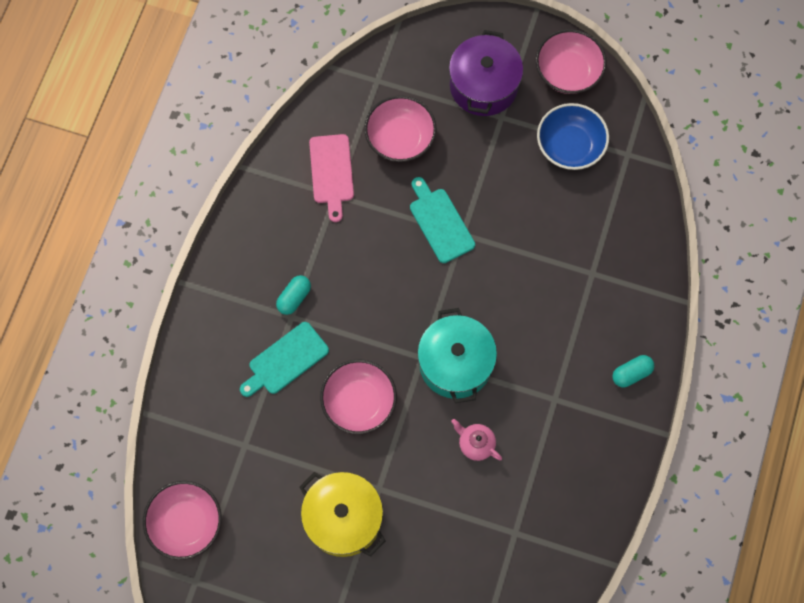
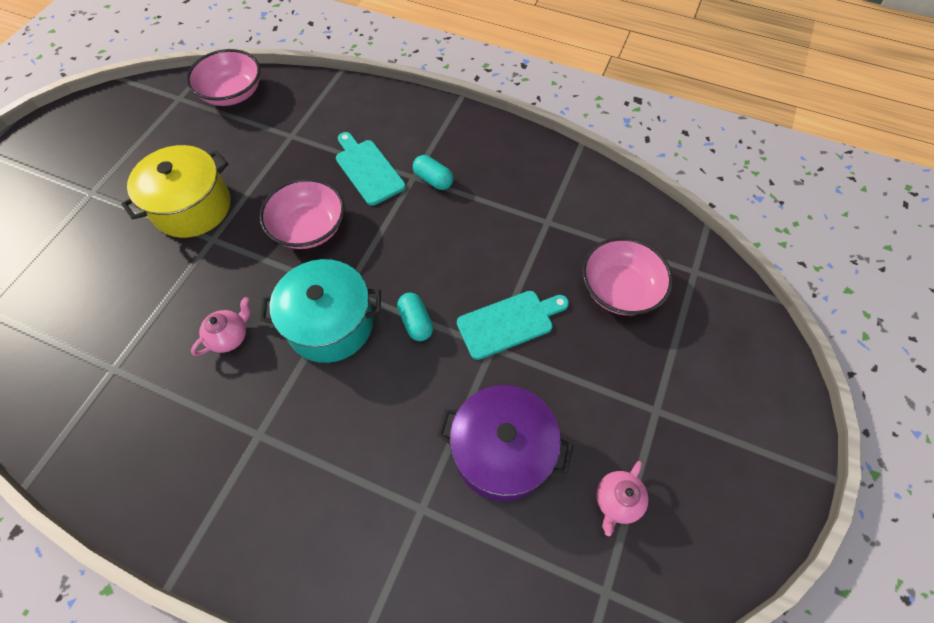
camera: 95 degrees right, 10 degrees down
(331, 173) = (574, 220): pink cutting board -> none
(483, 86) = (701, 392): purple pot -> purple pot (502, 451)
(568, 72) = (737, 513): pink bowl -> none
(570, 146) = (617, 501): blue bowl -> pink teapot
(631, 373) = (266, 546): turquoise capsule -> turquoise capsule (416, 322)

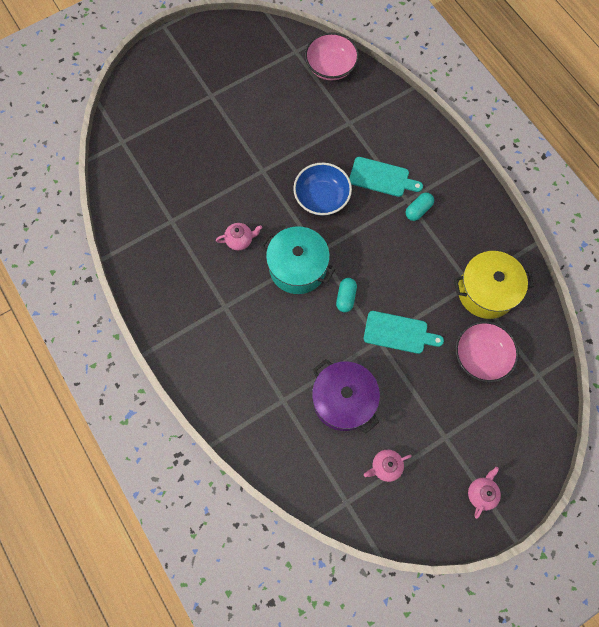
camera: 35 degrees right, 10 degrees up
(192, 207) = (262, 141): yellow pot -> yellow pot (486, 291)
(309, 228) = (321, 197): pink bowl -> blue bowl
(368, 170) = (382, 178): turquoise cutting board -> turquoise cutting board turned 105 degrees clockwise
(433, 180) = (418, 210): turquoise capsule -> turquoise capsule turned 60 degrees clockwise
(750, 449) = (481, 493): none -> pink teapot

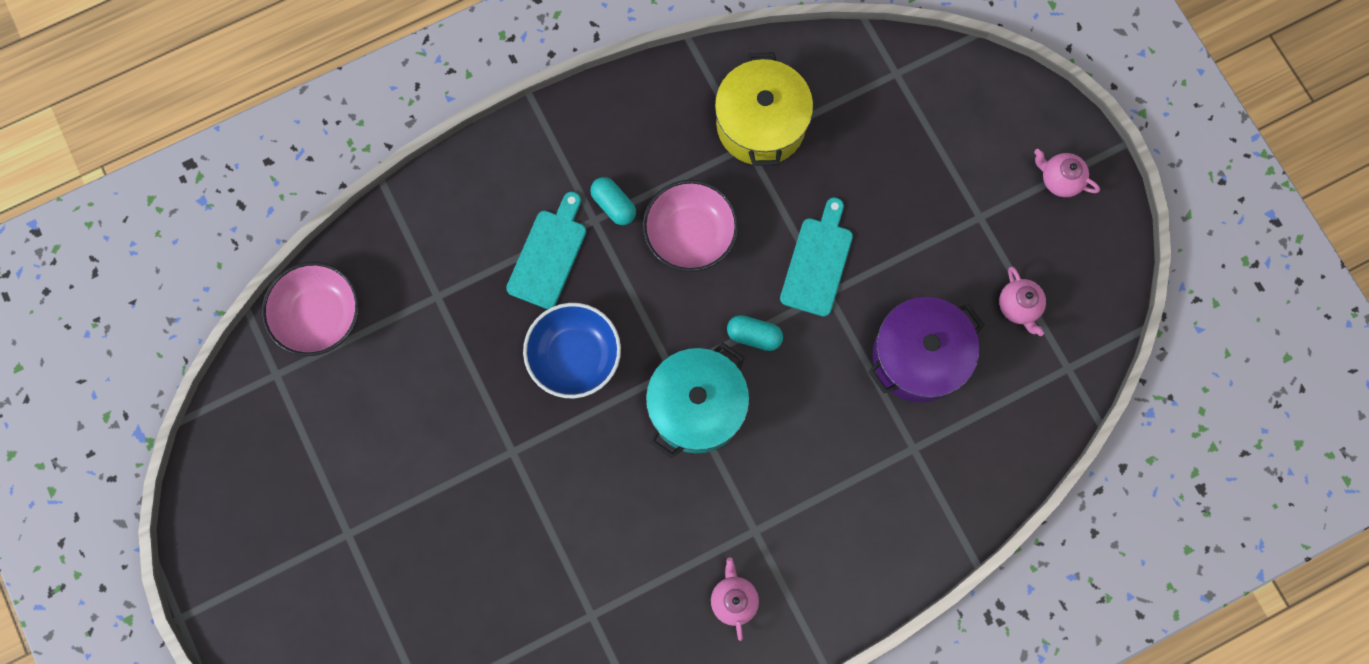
camera: 85 degrees left, 5 degrees up
(240, 240) = (639, 498): pink teapot -> pink teapot (733, 599)
(481, 356) = (861, 148): pink bowl -> pink bowl (690, 234)

